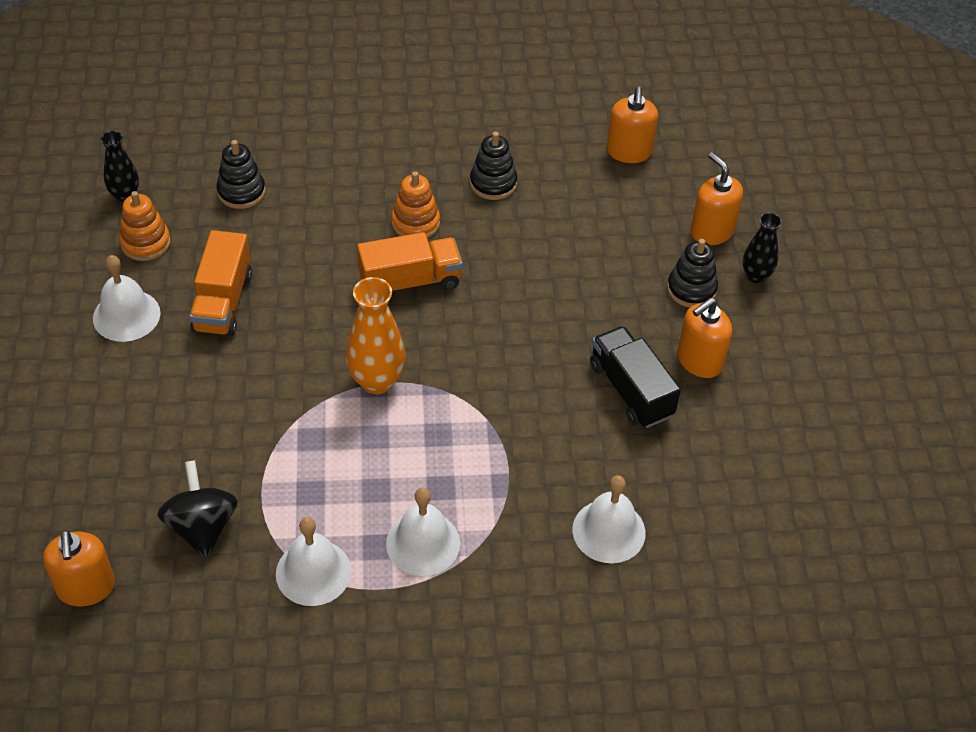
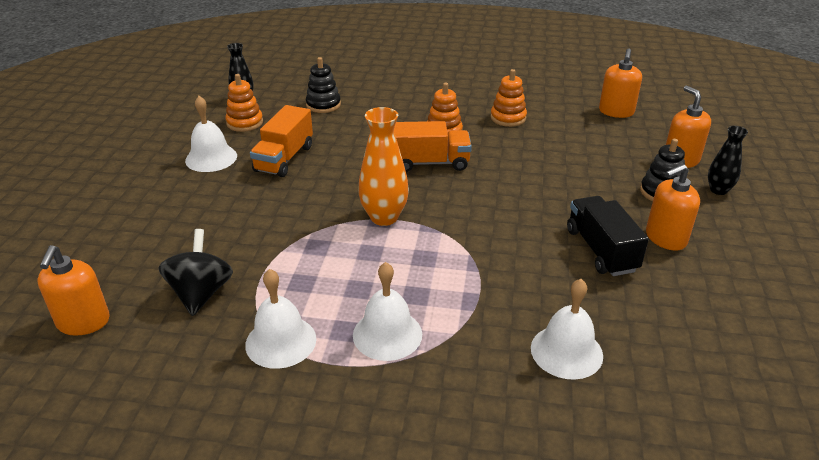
camera: 15 degrees right, 15 degrees down
(493, 183) = (508, 118): black stacking toy -> orange stacking toy

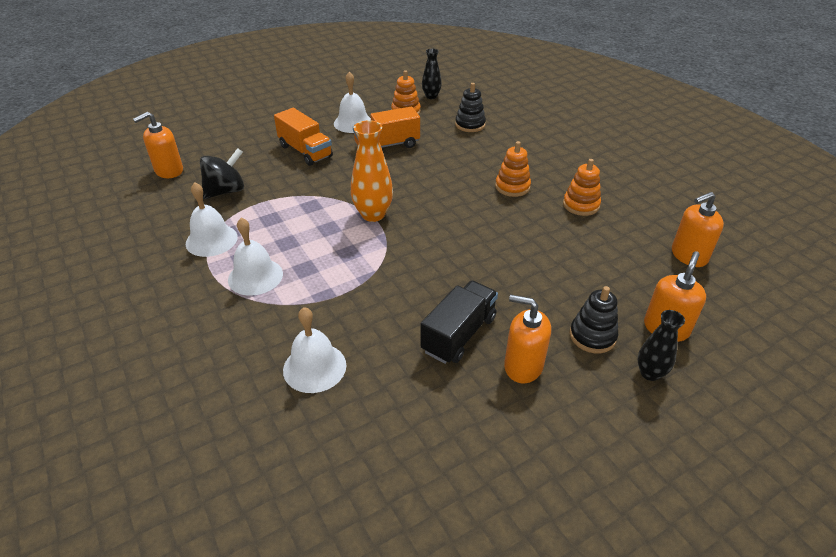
camera: 50 degrees right, 5 degrees up
(430, 163) = (463, 200): orange truck -> orange truck (305, 151)

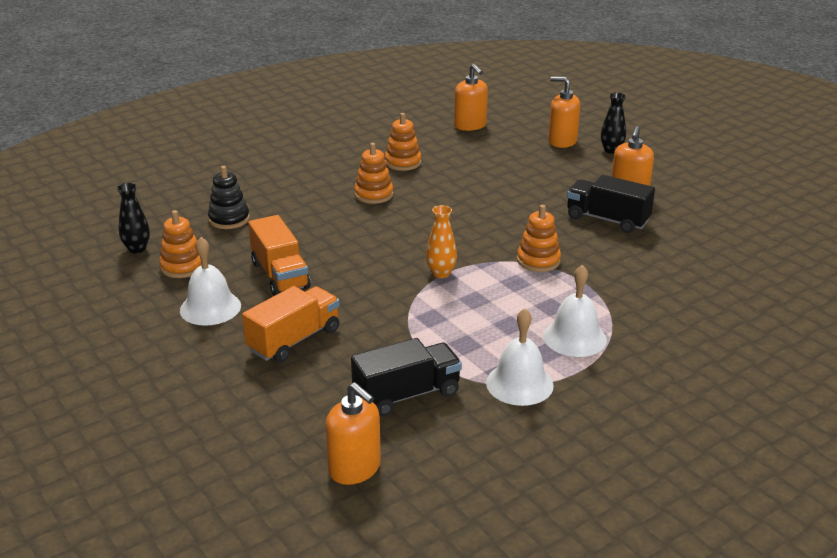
camera: 95 degrees left, 10 degrees down
(226, 191) = (406, 394): black spinning top -> black truck
(314, 367) = (680, 284): white bell -> none
(373, 214) = (441, 273): orange vase -> orange vase, size x0.63
(382, 271) = (538, 261): none -> orange stacking toy
(592, 336) = (583, 167): black stacking toy -> none

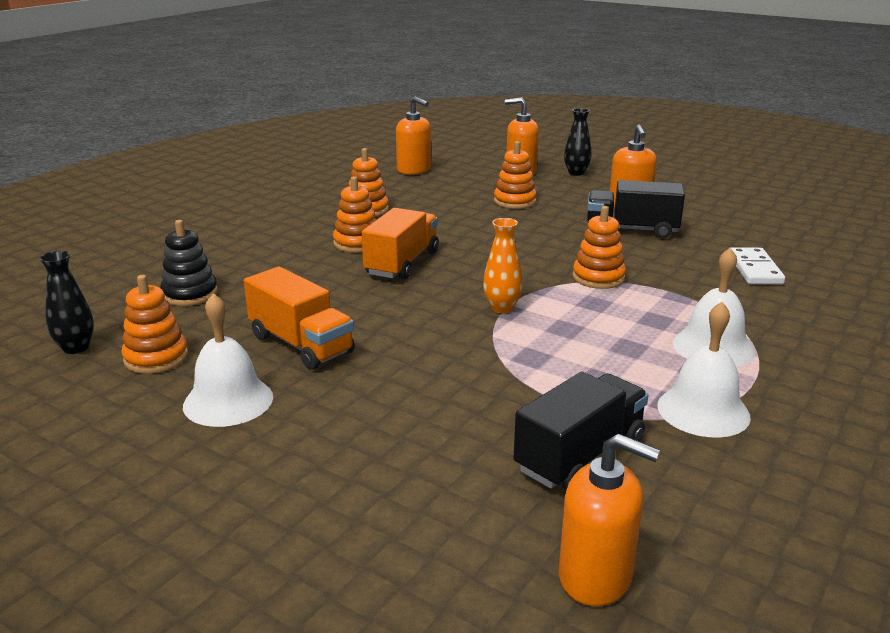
camera: 20 degrees left, 5 degrees down
(294, 340) = (376, 418): orange truck -> orange truck (402, 263)
(531, 173) = (514, 201): none -> orange stacking toy
(678, 277) = (754, 269): none -> white domino

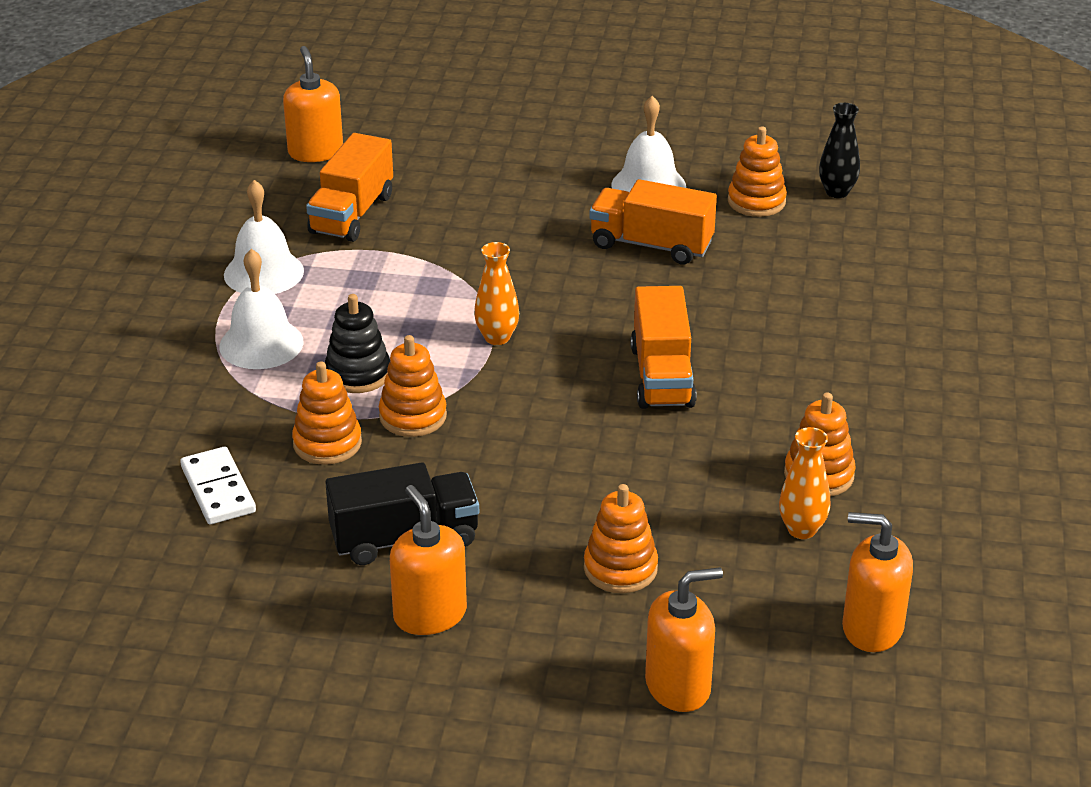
camera: 155 degrees right, 10 degrees up
(190, 294) = (831, 269): black stacking toy -> black stacking toy (358, 374)
(357, 243) = (752, 396): orange stacking toy -> orange stacking toy (327, 443)
(404, 196) = (801, 529): none -> orange vase
(576, 173) = (572, 715): black vase -> none
(580, 455) = (352, 214): black truck -> orange truck
(596, 576) = (315, 152): orange soap dispenser -> orange soap dispenser turned 75 degrees clockwise

